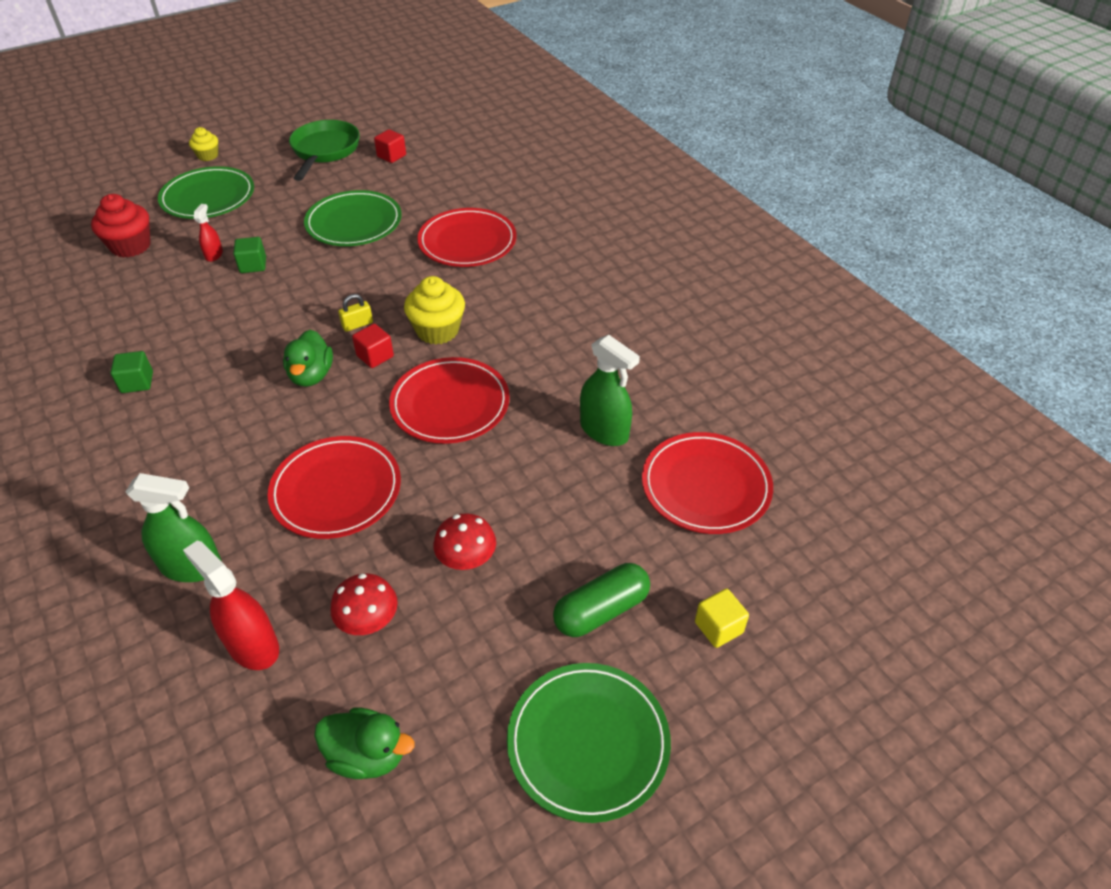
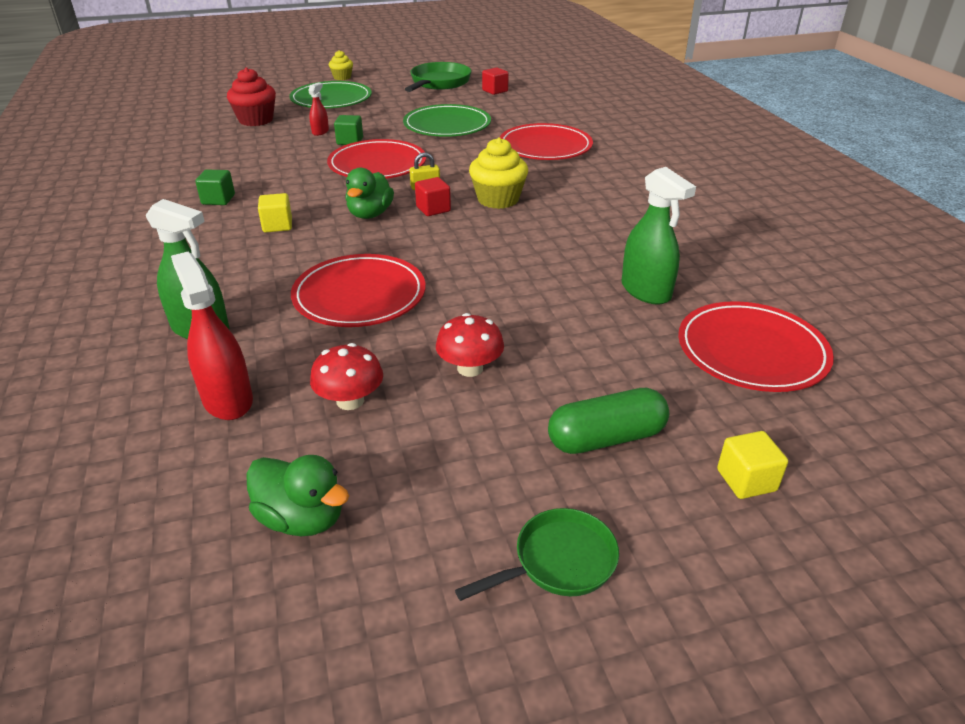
camera: 15 degrees right, 10 degrees down
(218, 410) = (277, 225): none -> yellow cube
(450, 404) = (492, 250): red plate -> red plate (377, 165)
(588, 742) = (559, 562): green plate -> green pan

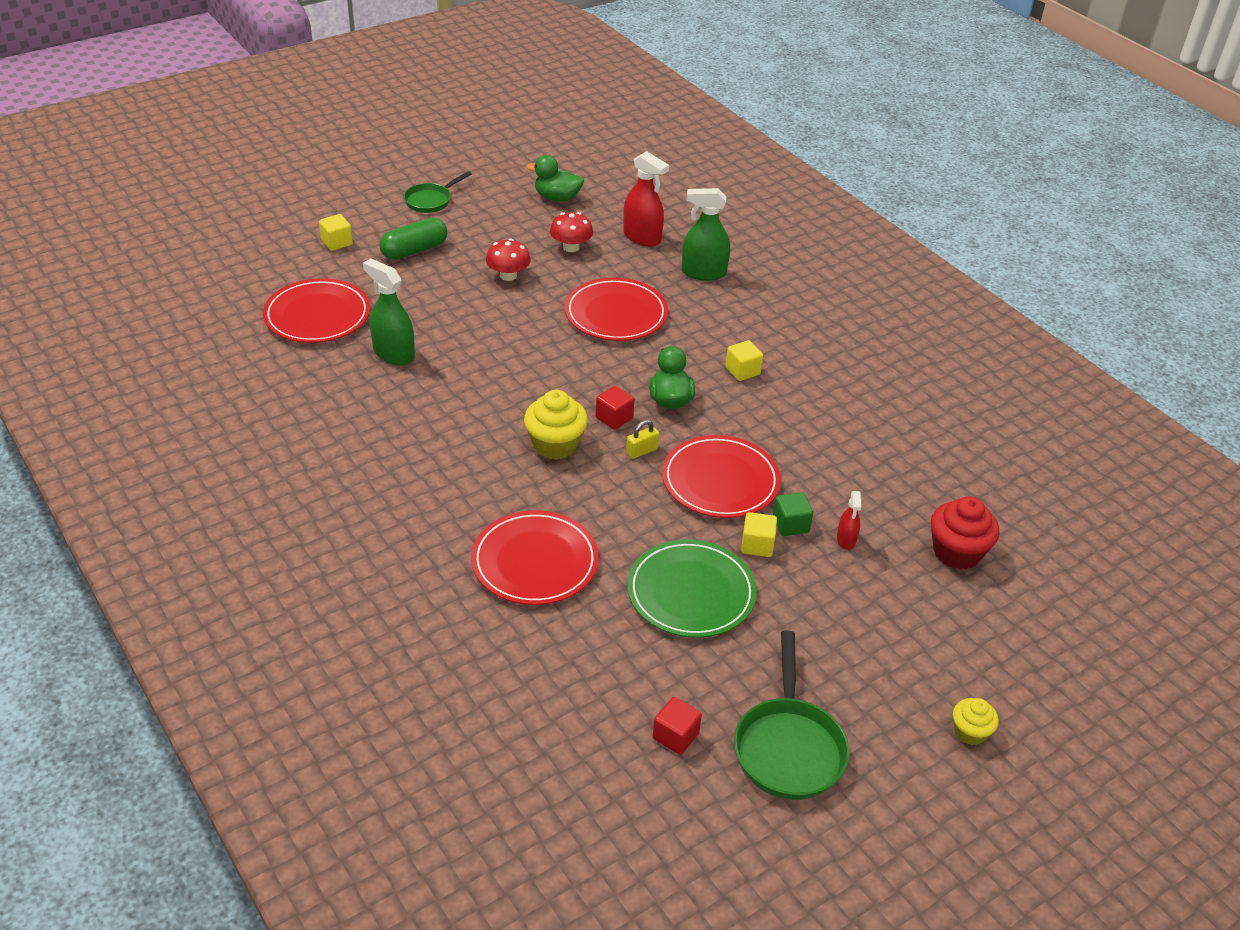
camera: 160 degrees right, 5 degrees up
(218, 199) = (831, 394): green cube -> none
(331, 99) = (913, 638): green plate -> none
(383, 136) = (757, 545): none -> yellow cube

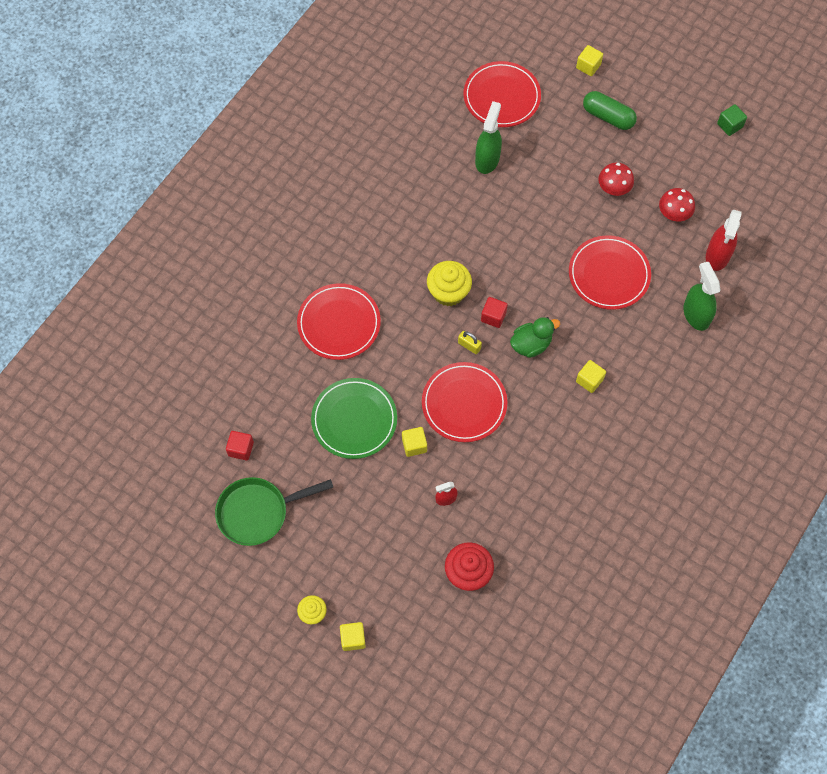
camera: 70 degrees right, 25 degrees up
(430, 200) = (676, 97): green pan -> none
(557, 198) = (734, 177): green duck -> none
(790, 525) = (443, 460): green cube -> green cube (729, 125)
(1020, 698) = (353, 638): none -> yellow cube

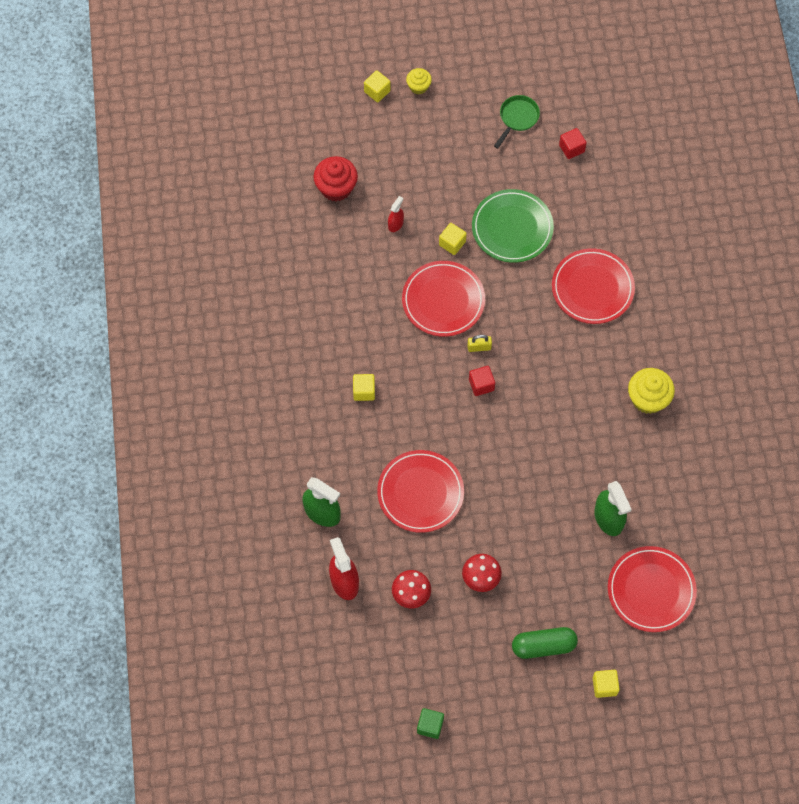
camera: 140 degrees right, 0 degrees up
(258, 512) = (517, 118): green pan -> green pan, size x0.63
(448, 292) = (533, 377): yellow cupcake -> yellow cupcake (648, 399)
(531, 344) = (433, 385): green duck -> none

